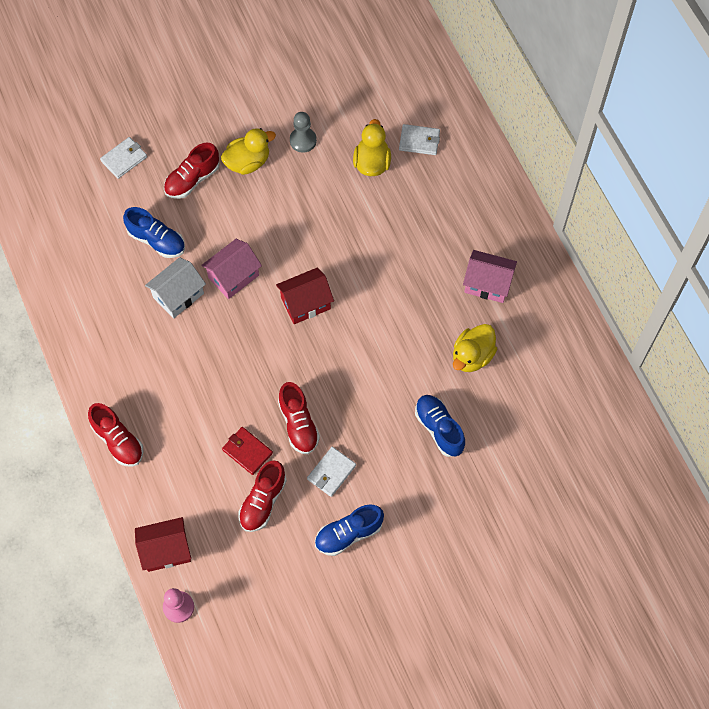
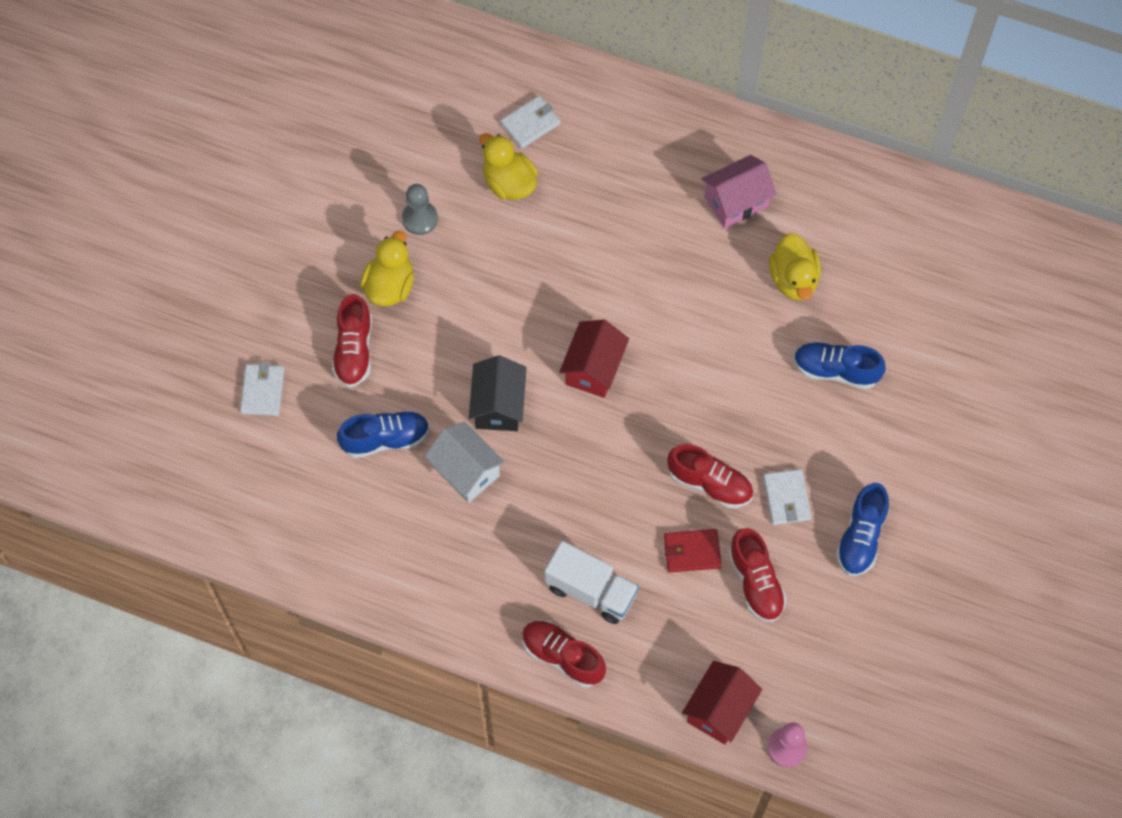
camera: 45 degrees left, 0 degrees up
(118, 440) = (562, 657): red shoe -> red shoe turned 150 degrees counterclockwise
(171, 420) = (591, 590): none -> white truck
(178, 295) = (466, 471): white house -> white house turned 45 degrees counterclockwise
(233, 276) = (498, 405): pink house -> black house

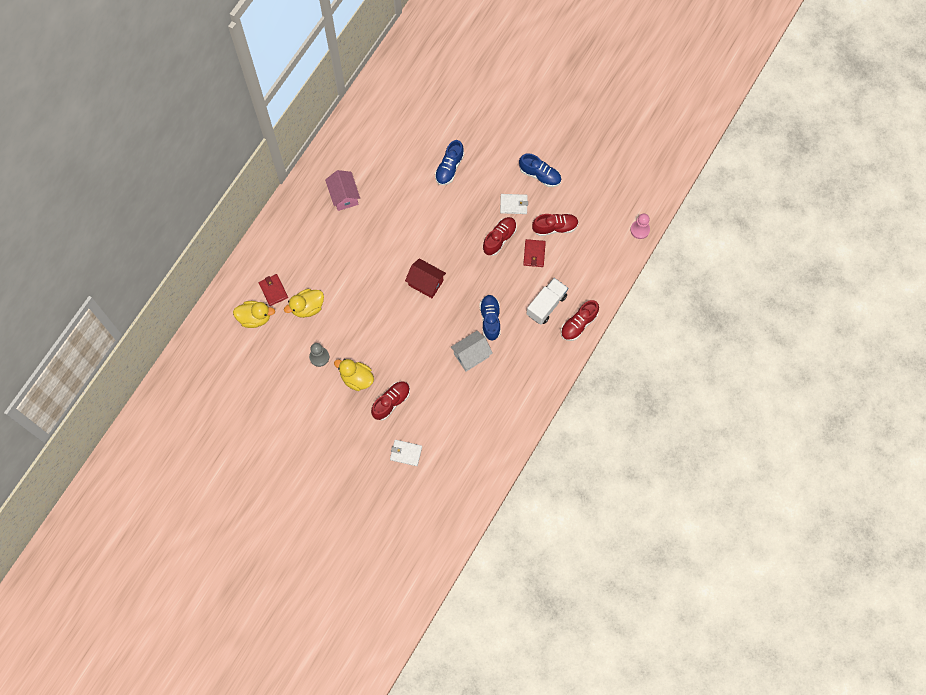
camera: 80 degrees left, 5 degrees up
(354, 350) = (391, 402): red shoe -> red shoe turned 60 degrees counterclockwise
(385, 439) = (446, 393): blue shoe -> blue shoe (490, 319)
(498, 405) = (437, 333): black house -> none
(530, 123) = (273, 290): white wallet -> red wallet
(719, 710) = (616, 256): red house -> none
(793, 279) = (394, 177): yellow duck -> yellow duck (255, 318)

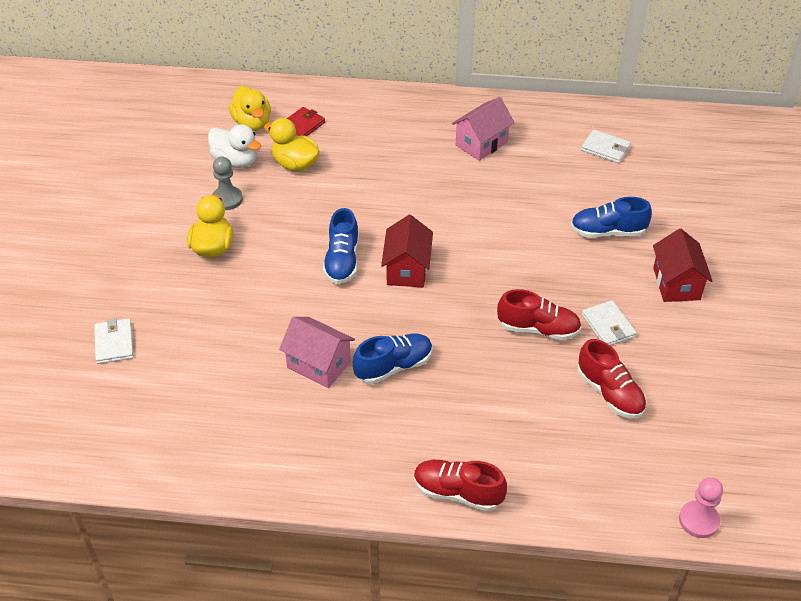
camera: 65 degrees right, 25 degrees down
(286, 340) = (236, 161): none -> white duck
(384, 131) = (605, 148): none -> white wallet
(391, 402) = (192, 297): red shoe -> none
(471, 355) = (318, 364): white house -> pink house
(502, 156) = (676, 284): none -> red house
(534, 254) = (544, 382): red wallet -> none
(540, 175) = (684, 340): blue shoe -> blue shoe (342, 261)
(546, 305) = (464, 432): white truck -> none

